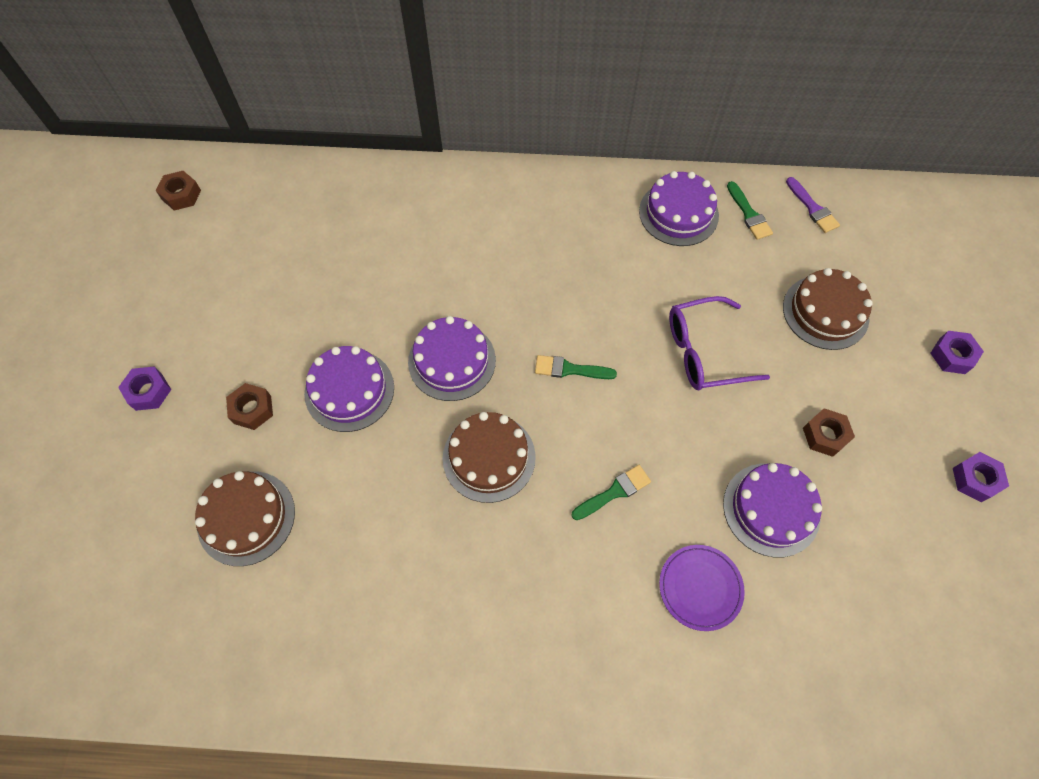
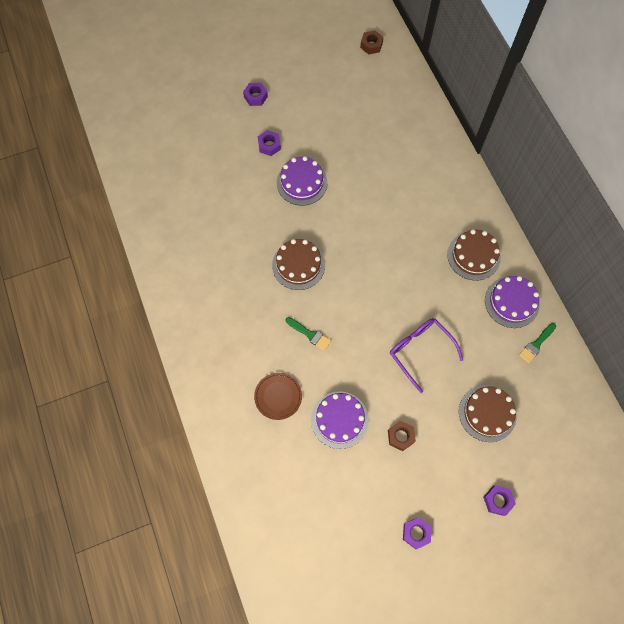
camera: 65 degrees right, 5 degrees up
(246, 517) = (215, 172): brown cake -> brown cake (473, 256)
(252, 409) = (269, 145): brown nut -> purple nut
(452, 361) = (344, 222): purple cake -> none
(570, 369) = (370, 283): green brush -> none
(700, 588) = (278, 396): purple plate -> brown plate
(812, 208) = (565, 382): purple brush -> none

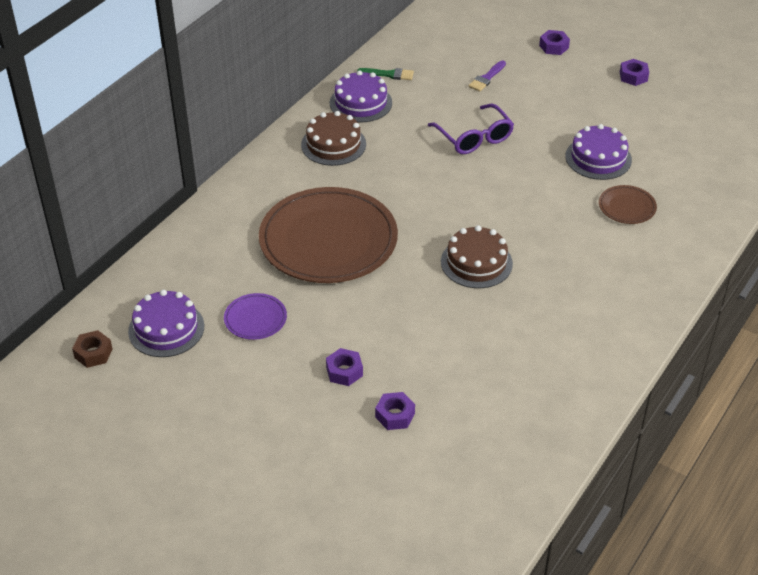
camera: 125 degrees left, 25 degrees down
(255, 97) = (279, 428): purple nut -> purple nut (395, 415)
(302, 183) = (370, 313): purple cake -> purple cake (166, 328)
(309, 334) = (542, 216): green brush -> none
(341, 126) = (255, 319): none -> purple plate
(379, 197) = (328, 240): none -> brown plate
(400, 436) = (567, 116): brown nut -> none
(420, 351) = (474, 138): purple glasses -> purple glasses turned 45 degrees counterclockwise
(487, 413) = (487, 78): brown cake -> purple brush

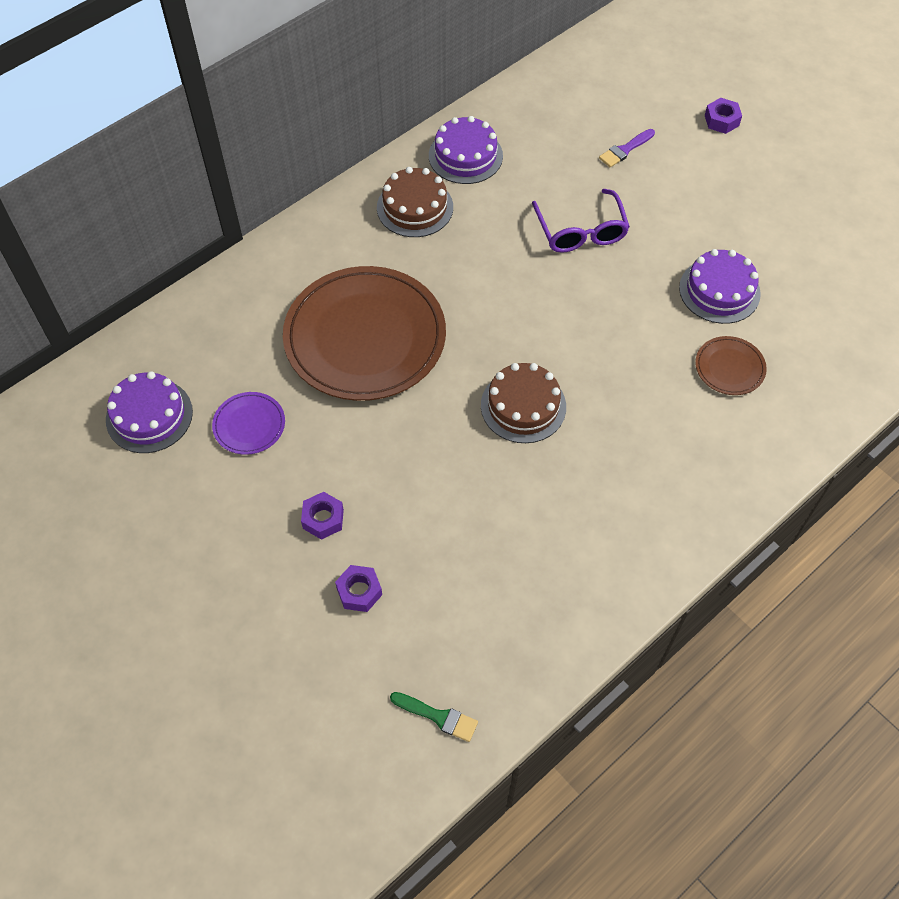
camera: 15 degrees right, 15 degrees up
(93, 353) = (62, 430): brown nut -> none
(389, 74) = (511, 122): green brush -> green brush (438, 716)
(633, 76) = (804, 182): purple nut -> none

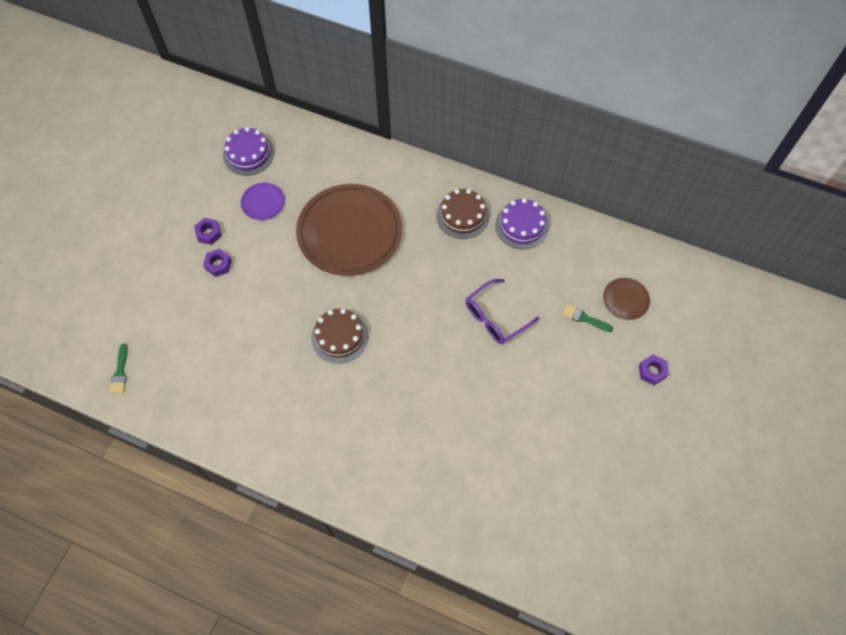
camera: 65 degrees right, 5 degrees up
(359, 591) = (180, 302): purple nut -> purple nut (209, 233)
(625, 150) = (584, 318): purple brush -> green brush
(719, 291) = (490, 421): purple cake -> none
(729, 368) = (427, 449): brown plate -> brown plate (625, 299)

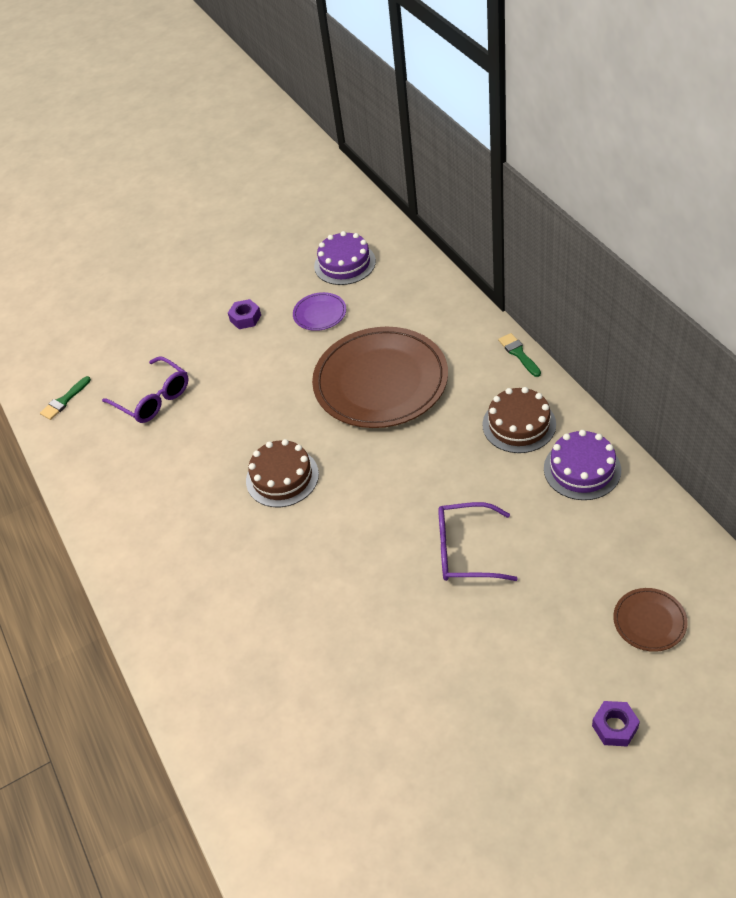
camera: 45 degrees right, 15 degrees down
(193, 332) = (153, 398): none -> purple glasses
(218, 265) = (229, 350): purple nut -> none
(584, 318) = (575, 612): green brush -> green brush (519, 354)

